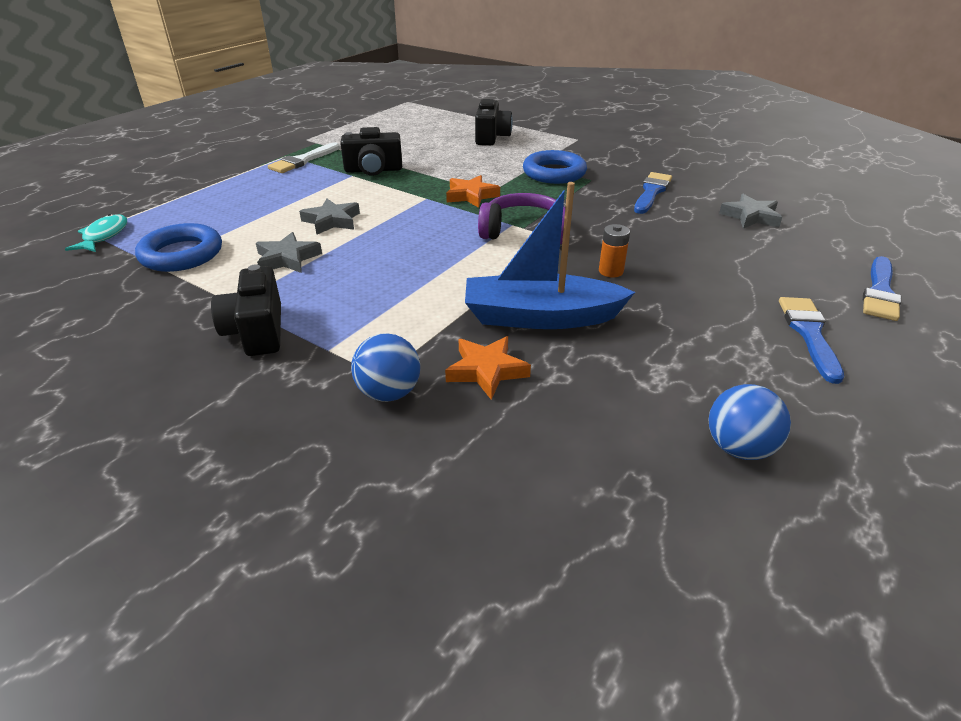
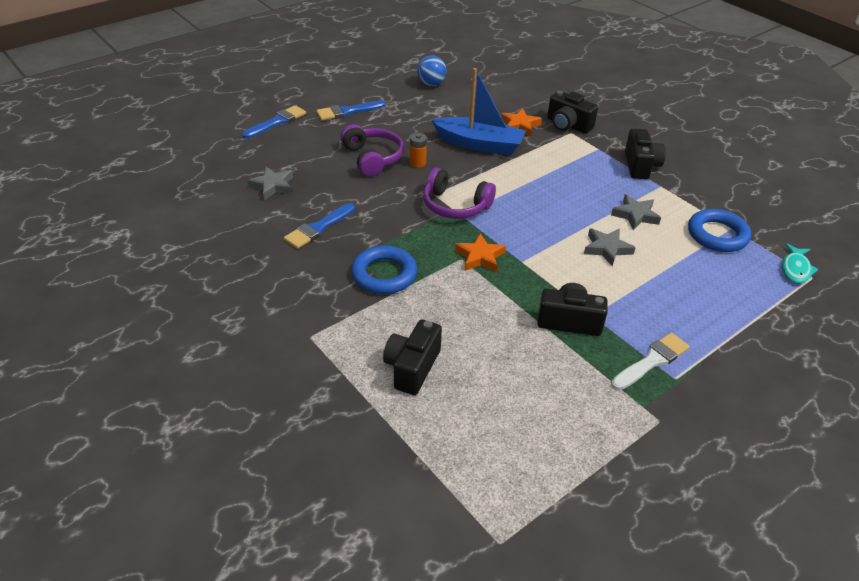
camera: 165 degrees left, 5 degrees up
(389, 393) = (568, 125): blue ball -> black camera
(677, 266) = (372, 158): none -> purple headphones
(809, 334) = (347, 111): blue brush -> blue brush turned 45 degrees clockwise

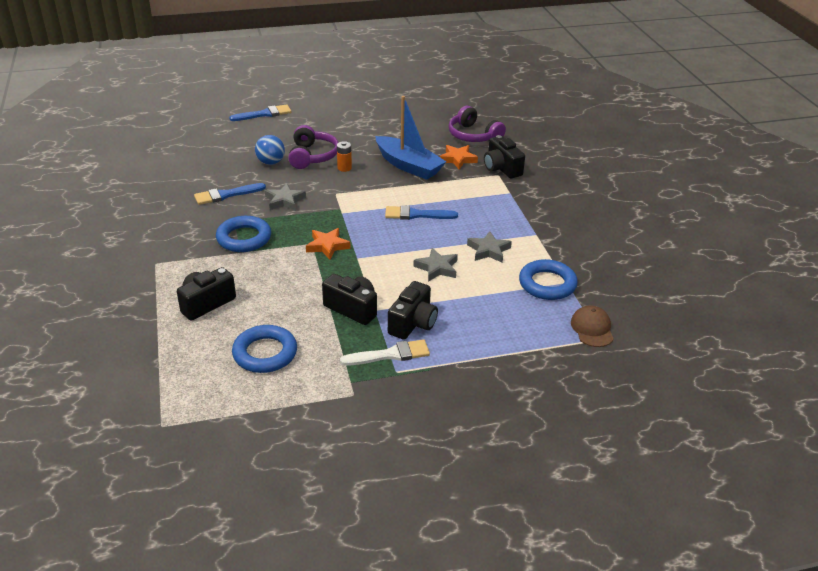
camera: 25 degrees right, 5 degrees down
(272, 186) = (220, 158): grey star -> grey star (284, 200)
(347, 111) = (325, 118): blue brush -> blue brush (416, 215)
(431, 84) = (414, 111): blue ball -> blue ball (271, 162)
(455, 206) = (344, 205): purple headphones -> purple headphones (473, 136)
(529, 406) = (265, 353): none -> blue ring
(640, 166) = (534, 214): black camera -> black camera (413, 323)
(795, 269) = (592, 329): turquoise fish -> brown cap

